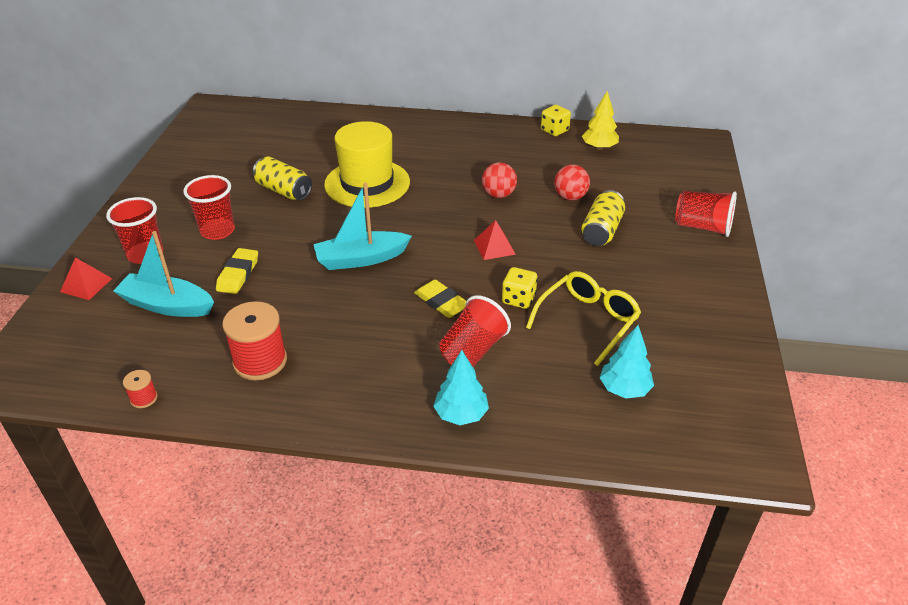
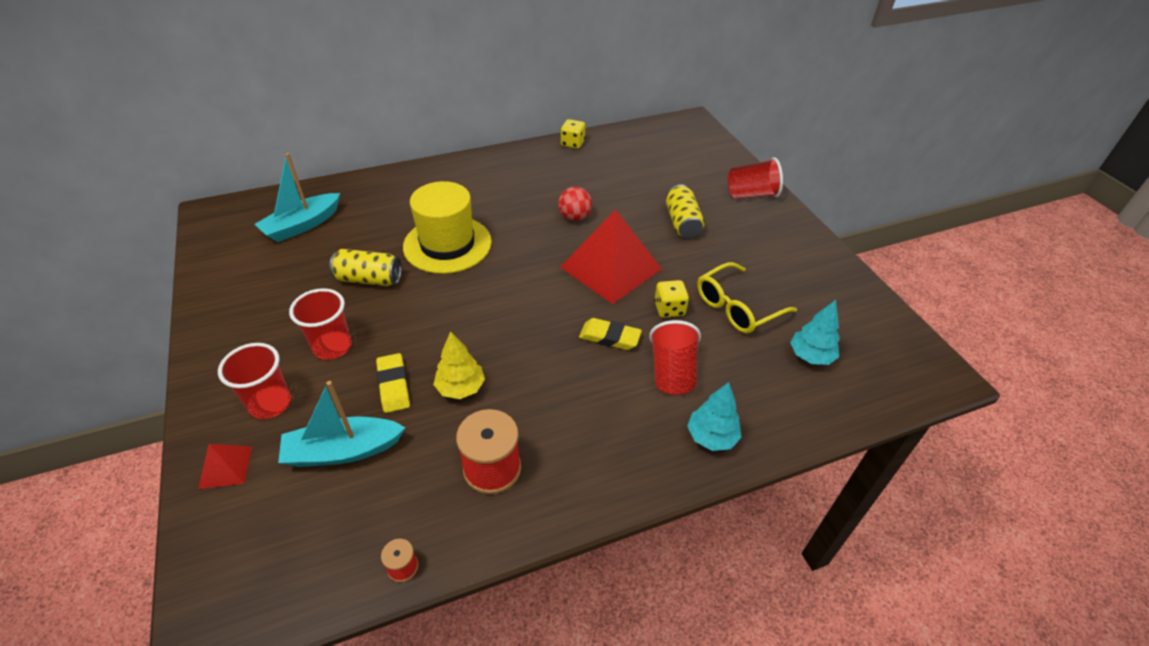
camera: 30 degrees left, 5 degrees up
(361, 259) = (503, 322): turquoise boat -> turquoise boat (302, 225)
(494, 247) = (611, 267): red pyramid -> red pyramid, size x2.25
(570, 197) = (634, 200): red ball -> none
(587, 321) = (737, 307): yellow glasses -> yellow glasses turned 135 degrees counterclockwise
(599, 147) = (620, 149): yellow tree -> yellow tree (461, 388)

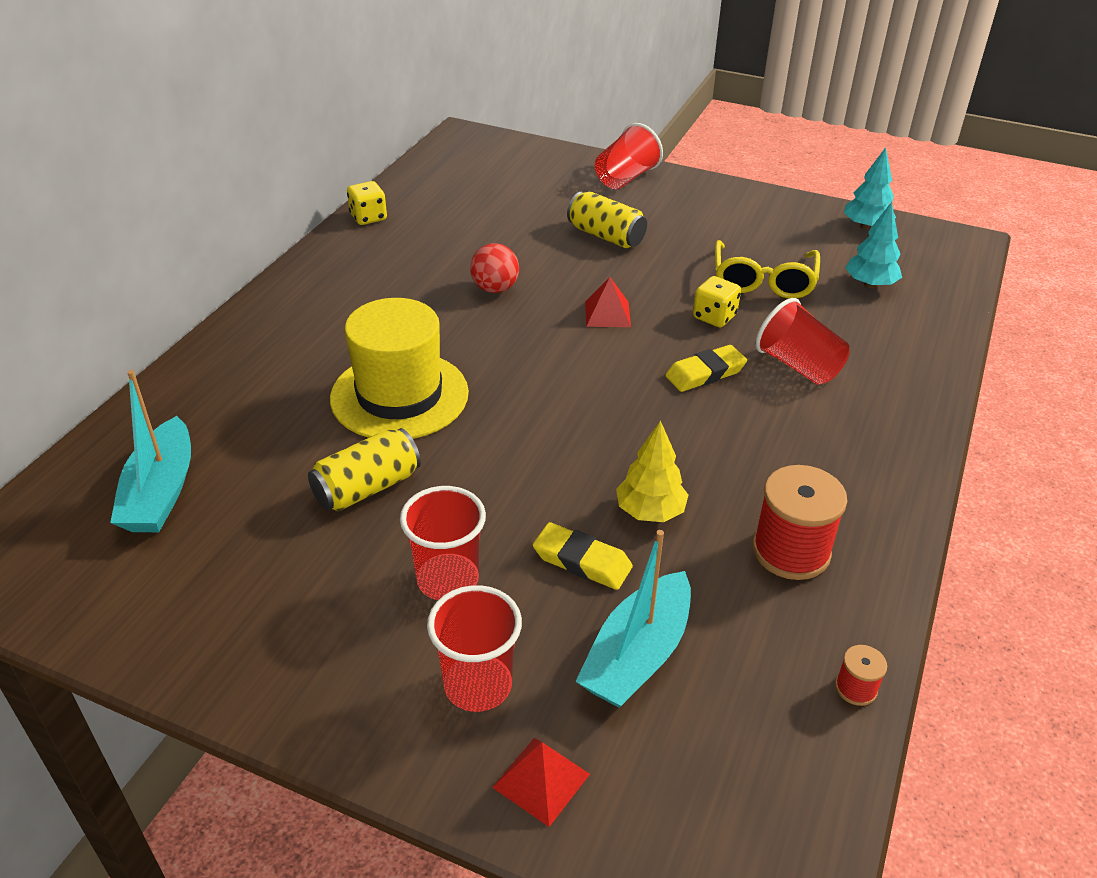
camera: 45 degrees left, 5 degrees down
(611, 267) = (607, 314): red pyramid -> red pyramid, size x0.44
(711, 437) = (900, 393): turquoise tree -> turquoise tree (866, 226)

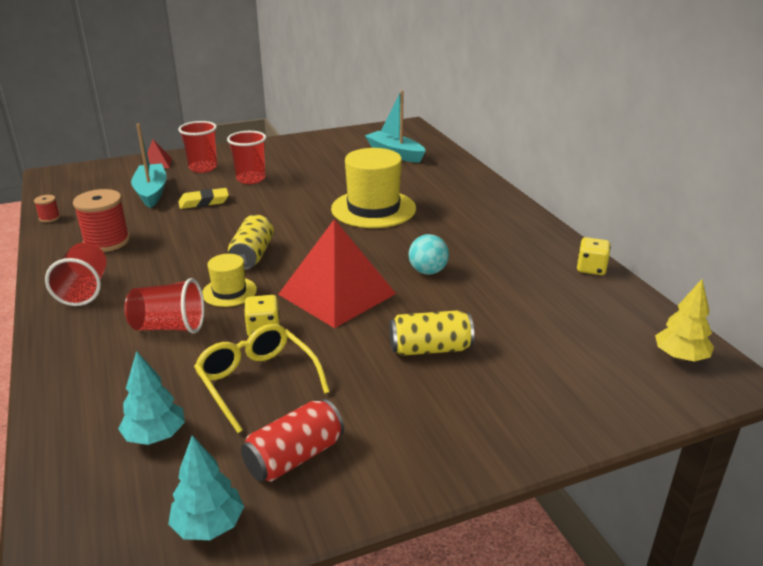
camera: 135 degrees right, 10 degrees down
(367, 487) = (326, 183): yellow can -> yellow can (252, 255)
(495, 289) = (428, 271): red ball -> turquoise ball
(607, 314) = (337, 294): red pyramid -> red pyramid, size x2.25
(625, 178) = (520, 424): red cup -> red cup (84, 290)
(650, 511) = (191, 226): yellow tree -> yellow tree (680, 357)
(705, 373) = (229, 292): yellow eraser -> yellow hat
(784, 230) = (294, 457): none -> red can

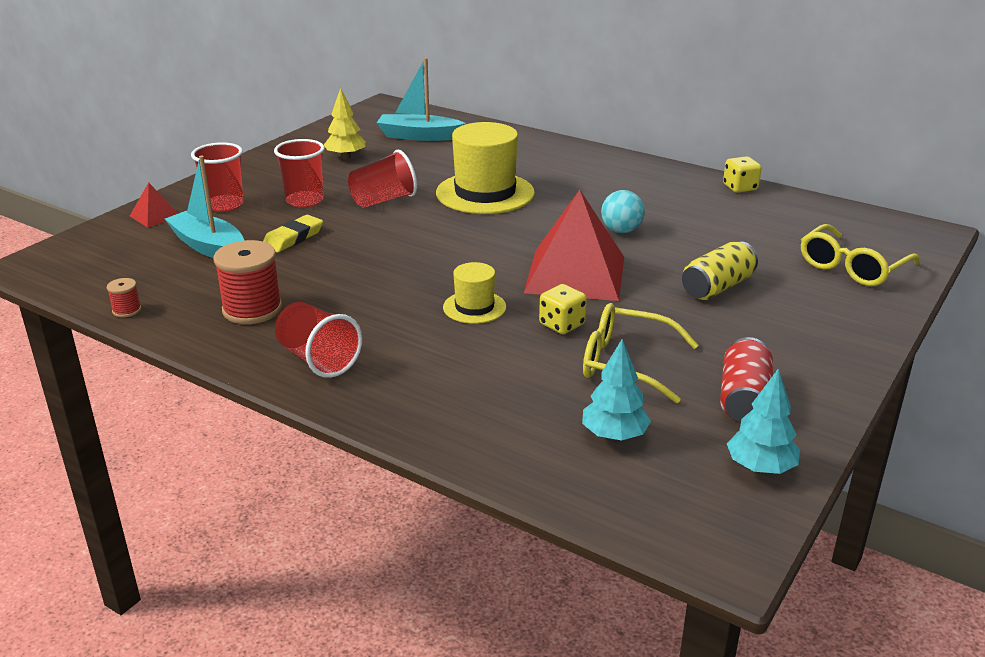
camera: 35 degrees left, 0 degrees up
(169, 327) = (471, 356): red cup -> red cup (383, 200)
(252, 255) = (439, 269): yellow can -> none
(586, 381) = (852, 267): none -> yellow glasses
(680, 357) = (884, 230): yellow tree -> yellow tree (346, 156)

